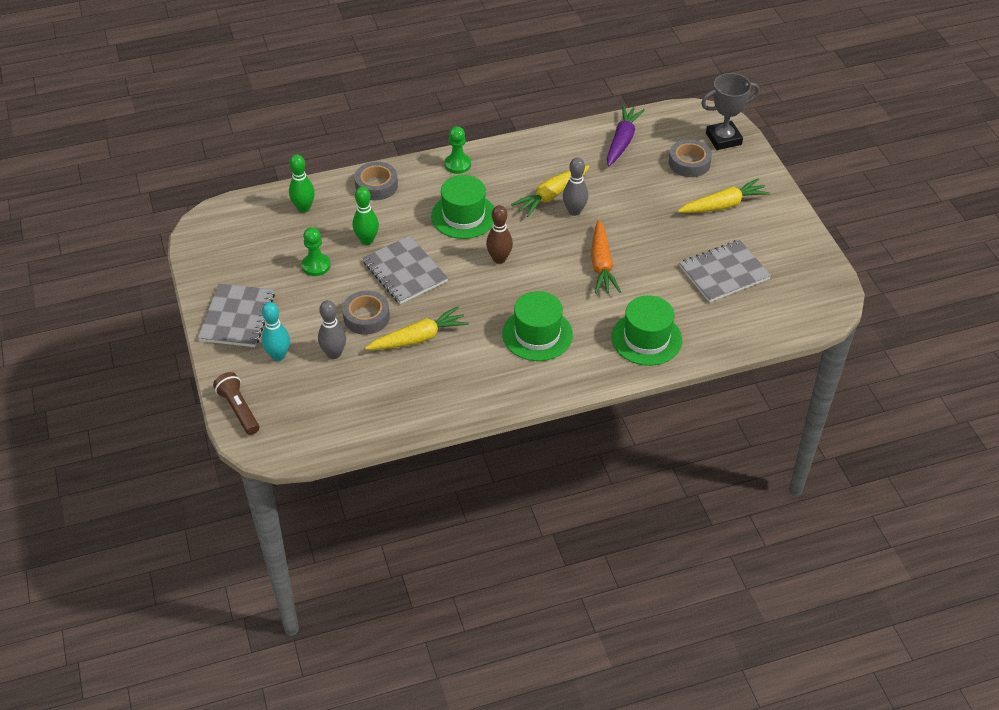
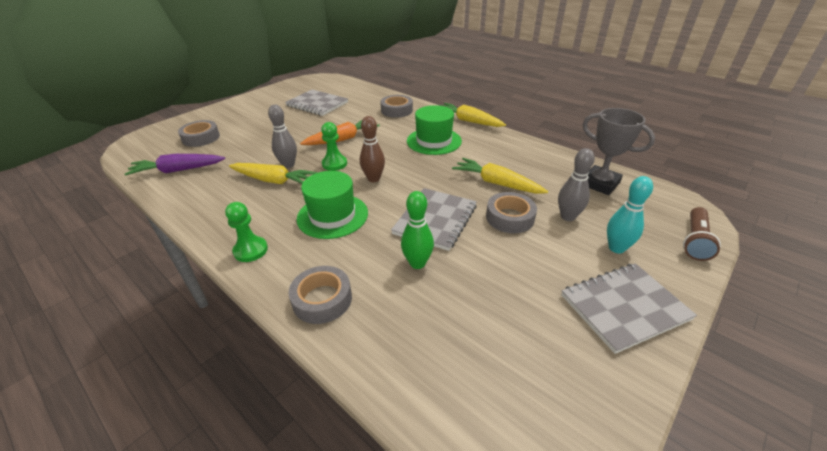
camera: 120 degrees left, 10 degrees down
(304, 208) = (410, 351): green bowling pin -> none
(316, 265) = (489, 283): green pawn -> green pawn (334, 164)
(646, 338) = (396, 110): green hat -> grey tape
(723, 139) = (164, 133): grey trophy -> grey trophy (600, 184)
(723, 205) = (248, 117): yellow carrot -> yellow carrot (469, 121)

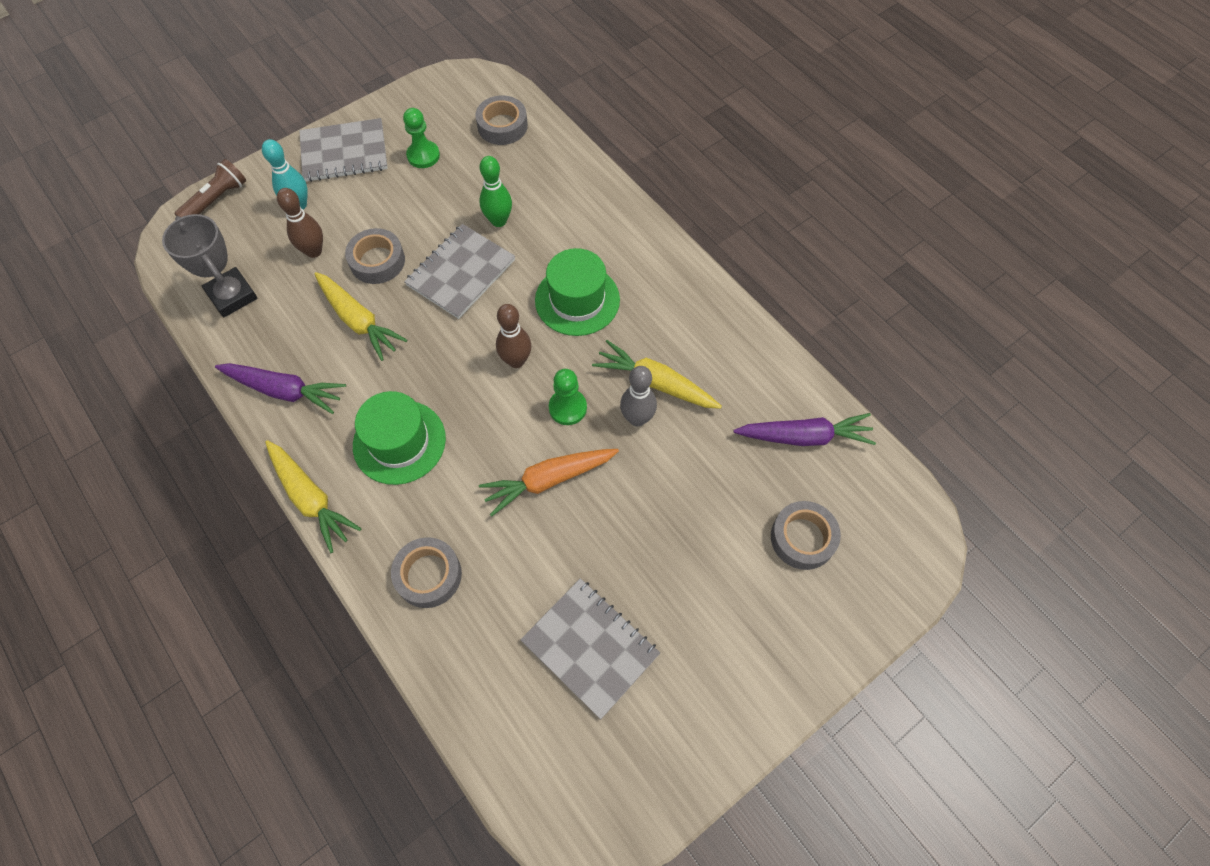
camera: 170 degrees left, 25 degrees up
(250, 250) = (666, 265): green pawn -> green pawn (423, 155)
(322, 299) = (592, 199): grey tape -> grey tape (502, 126)
(517, 150) = (284, 390): none -> purple carrot
(568, 217) = (314, 251): grey bowling pin -> brown bowling pin

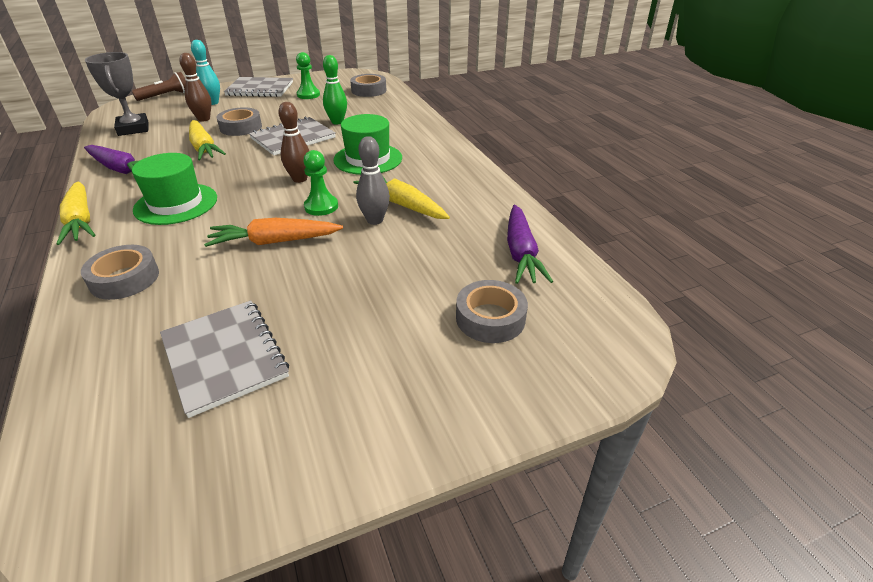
camera: 15 degrees right, 25 degrees down
(804, 437) = (521, 253): purple carrot -> purple carrot turned 75 degrees clockwise

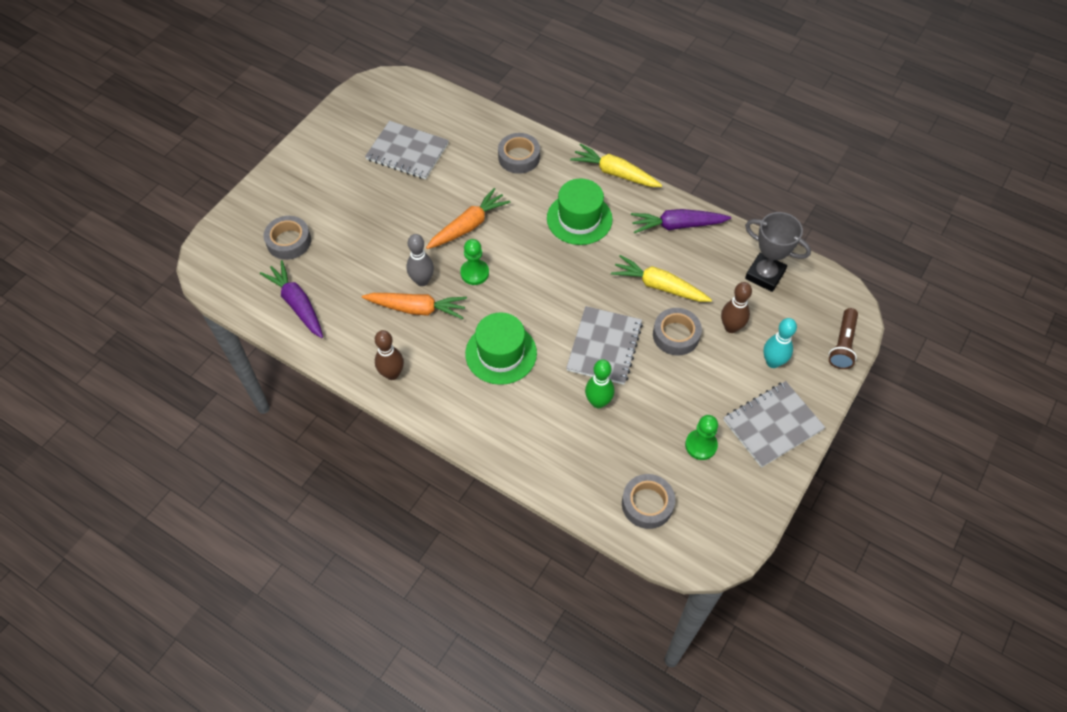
camera: 145 degrees right, 20 degrees up
(300, 179) = (526, 293): brown bowling pin -> brown bowling pin (392, 374)
(402, 204) = (417, 309): yellow carrot -> orange carrot

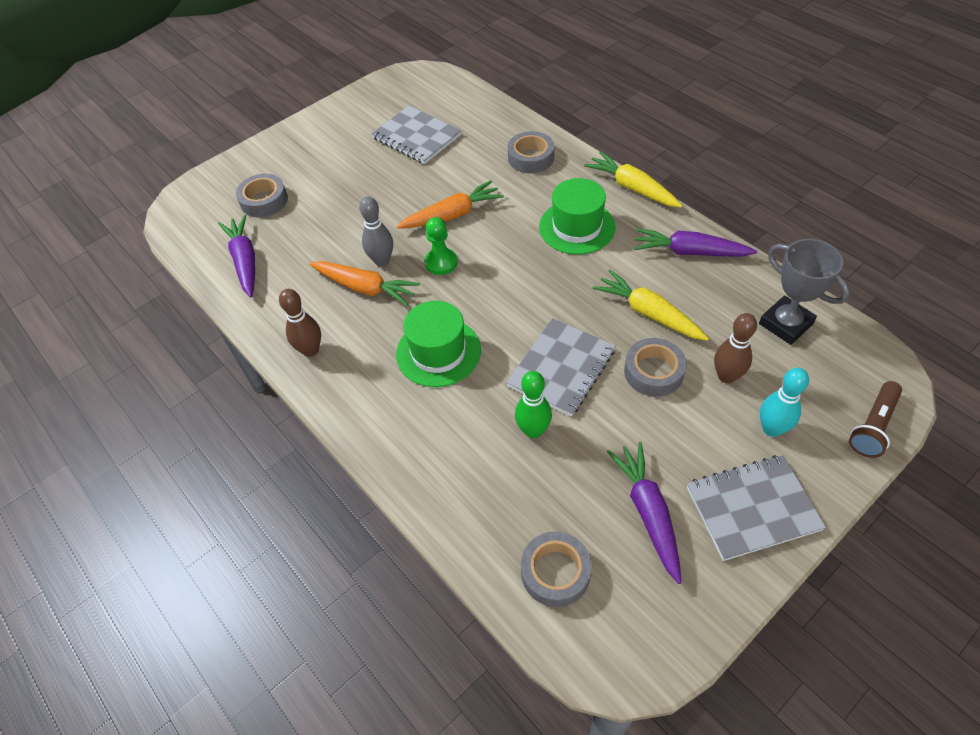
camera: 20 degrees right, 5 degrees down
(701, 445) = (648, 513): green pawn -> purple carrot

